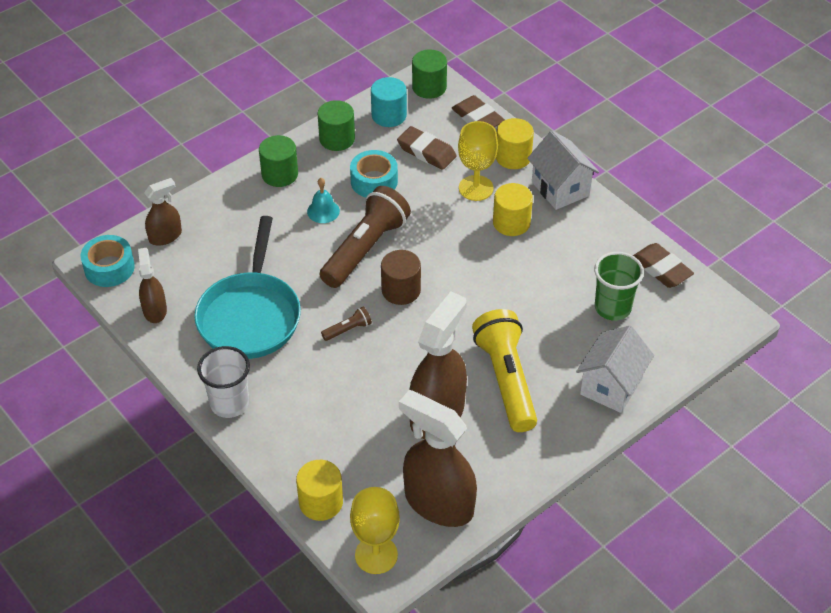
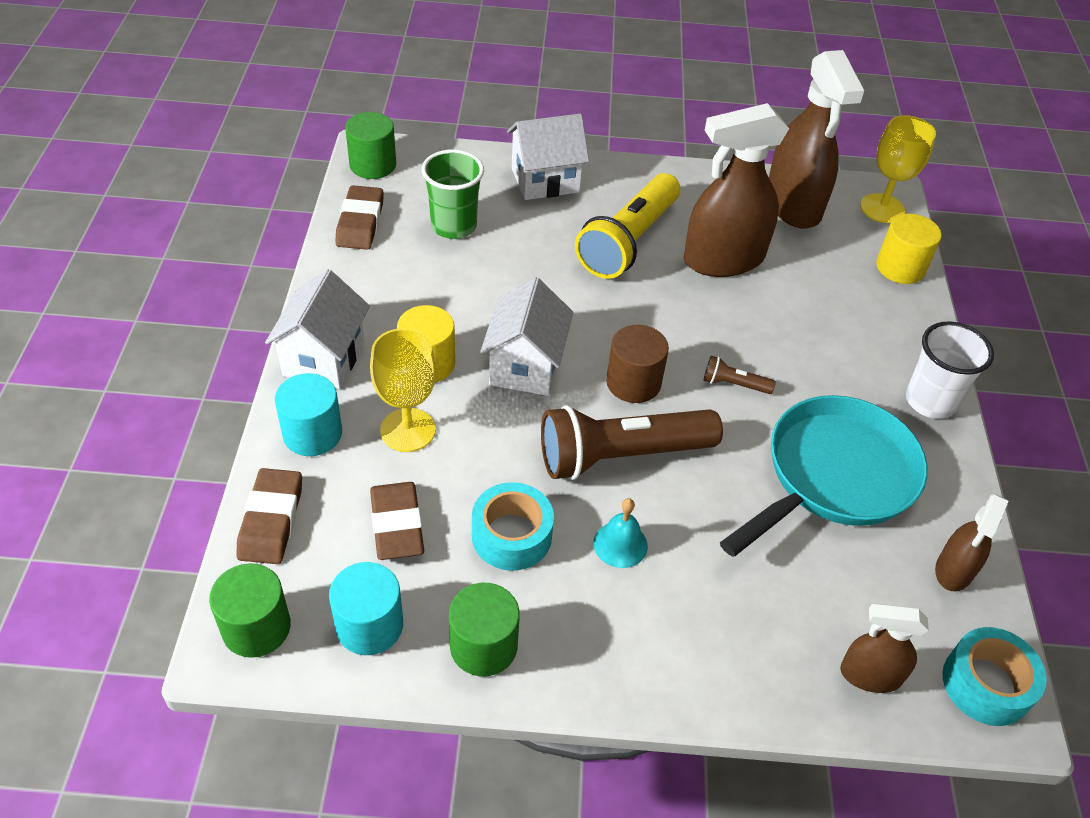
camera: 140 degrees left, 0 degrees up
(280, 174) = (622, 651): green cylinder -> green cylinder (373, 165)
(464, 257) = (525, 366): none -> white house
(513, 157) = (312, 433): yellow cylinder -> turquoise cylinder

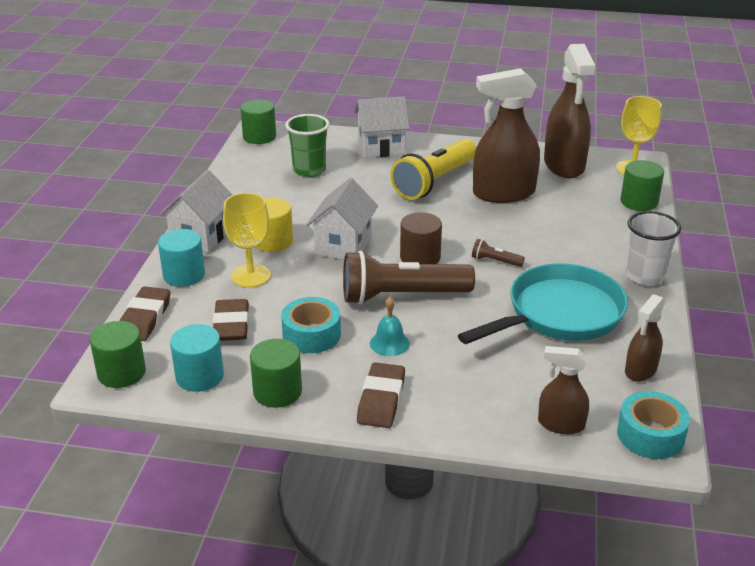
camera: 10 degrees right, 15 degrees down
(360, 223) = (243, 167): brown eraser -> brown eraser (381, 400)
(900, 267) = (639, 202): yellow cylinder -> green cylinder

